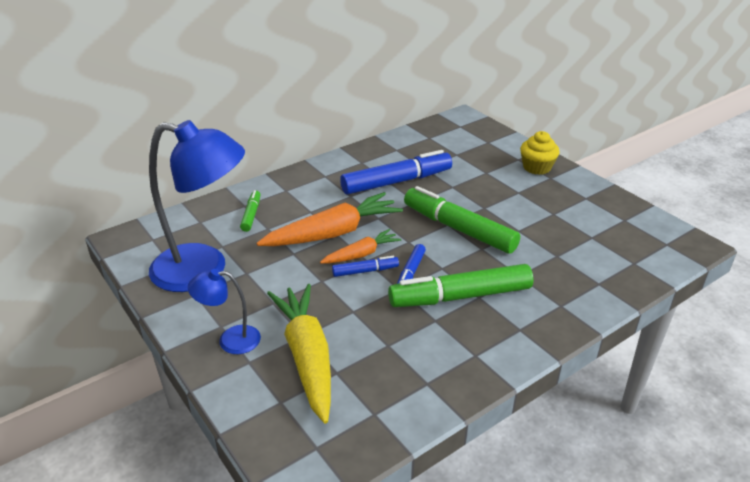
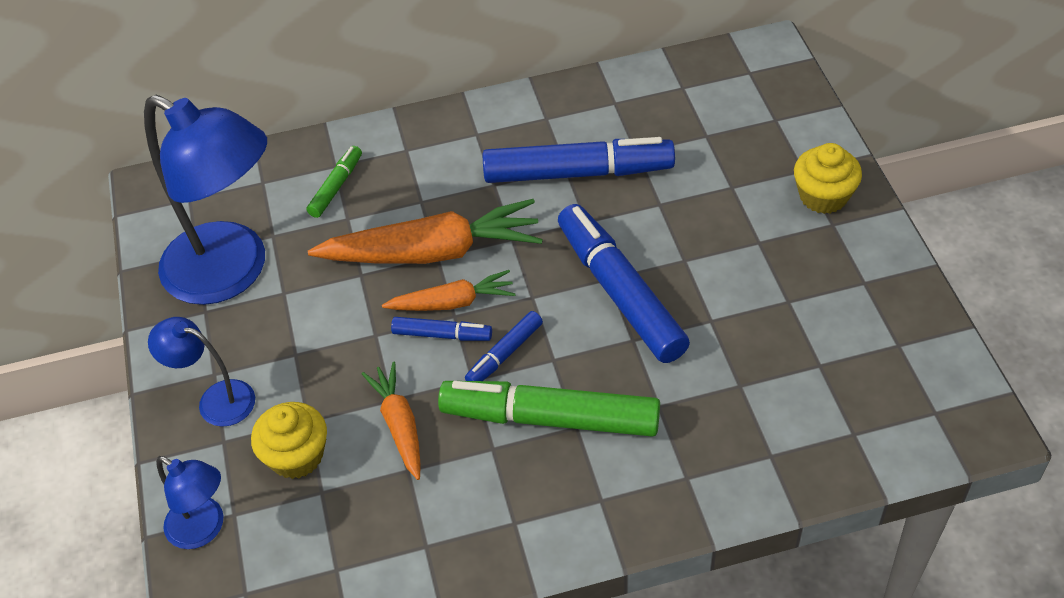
camera: 25 degrees right, 15 degrees up
(263, 417) = (204, 529): none -> blue lamp
(307, 357) = (296, 456): yellow carrot -> yellow cupcake
(367, 323) = (399, 425): none -> orange carrot
(459, 229) = (620, 293): green marker -> blue marker

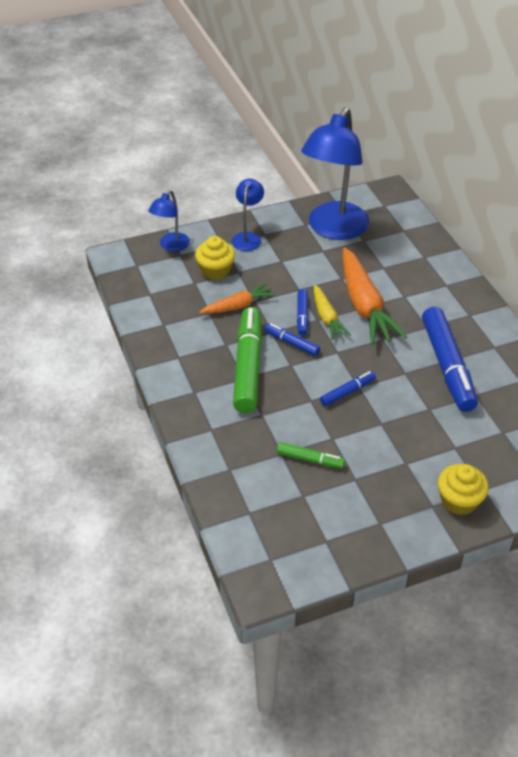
camera: 80 degrees right, 5 degrees down
(336, 187) = (407, 259): green marker -> green marker (310, 459)
(452, 302) = (327, 318): orange carrot -> yellow carrot
(620, 293) = (347, 392): blue marker -> blue marker, size x0.48

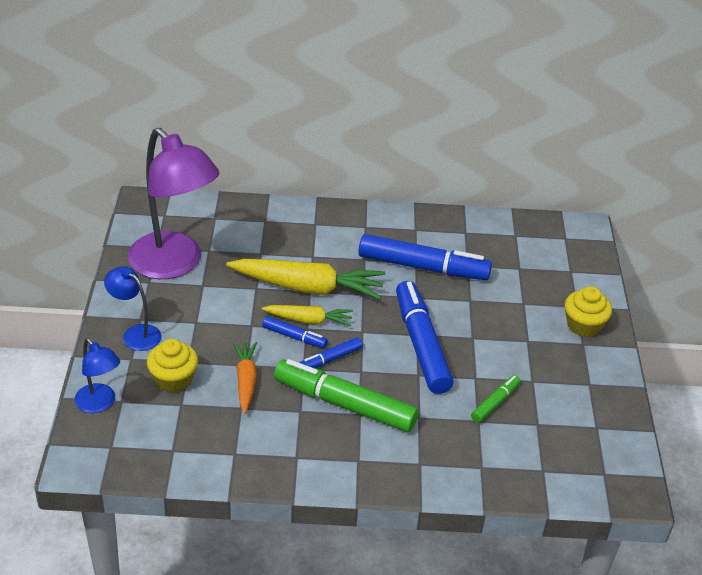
camera: 70 degrees left, 5 degrees down
(333, 229) = (174, 265): blue lamp -> purple lamp
(347, 392) = (421, 345): blue marker -> blue marker, size x2.07
(364, 305) = (308, 287): orange carrot -> yellow carrot

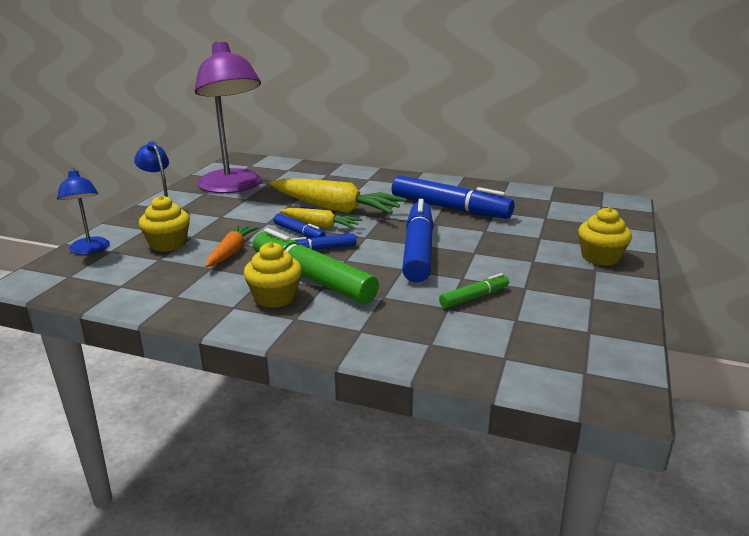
camera: 20 degrees right, 15 degrees down
(326, 437) = (275, 297): none -> yellow cupcake

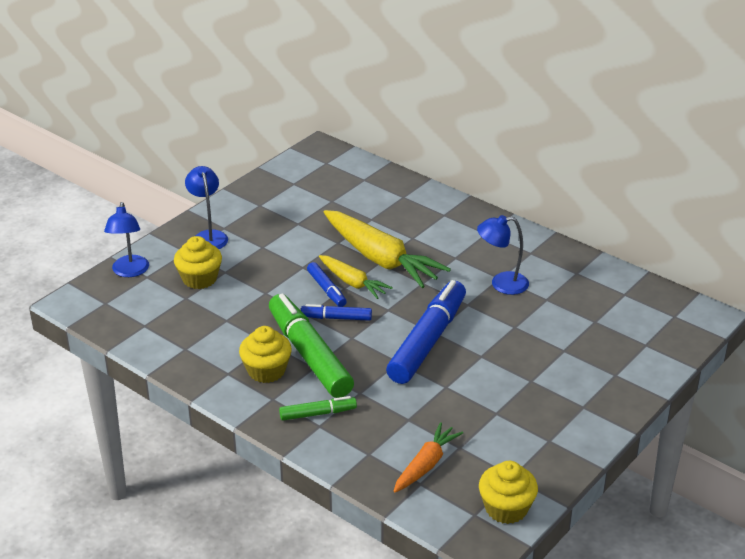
camera: 20 degrees right, 10 degrees up
(231, 252) = (252, 303): orange carrot -> orange carrot (426, 464)
(233, 187) = (293, 200): purple lamp -> none
(449, 208) = (501, 284): blue marker -> blue lamp
(474, 297) = (440, 413): green marker -> green marker (317, 413)
(600, 257) = (602, 392): yellow cupcake -> yellow cupcake (506, 508)

